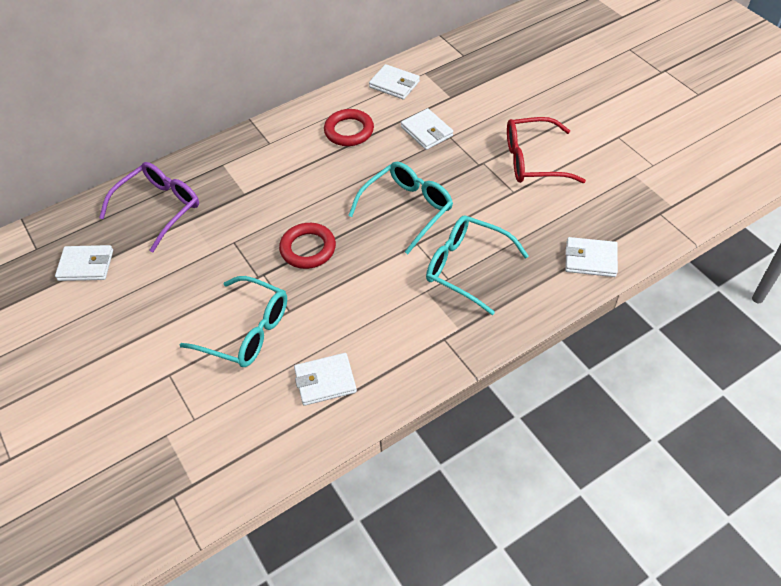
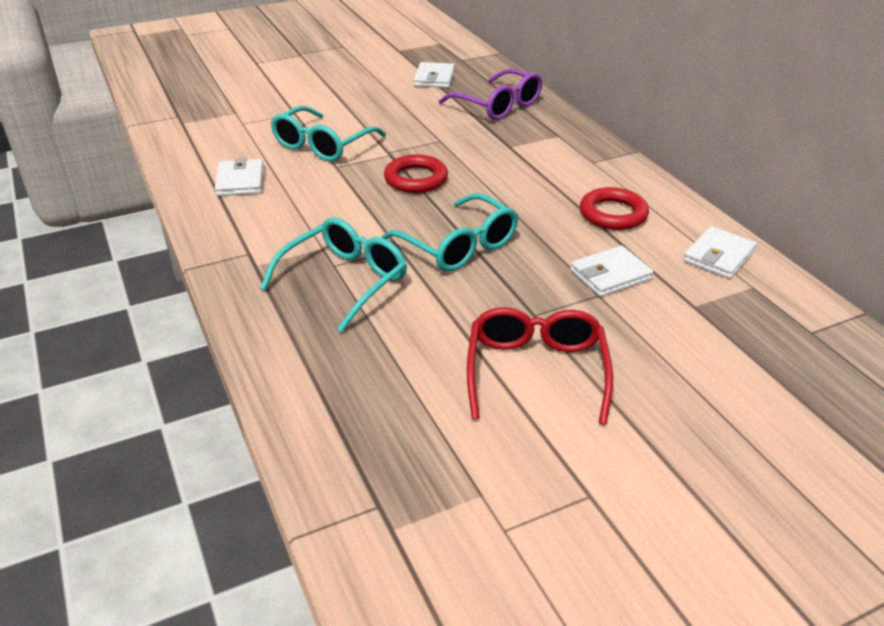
camera: 95 degrees right, 15 degrees down
(590, 259) = (312, 395): white wallet -> none

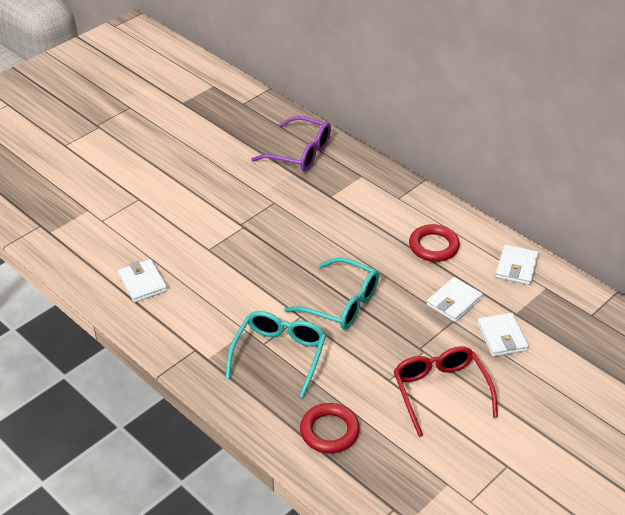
camera: 20 degrees left, 5 degrees up
(322, 145) = (184, 230): turquoise glasses -> none
(416, 179) = (277, 247): red ring -> red ring (329, 431)
(434, 78) = (232, 132): white wallet -> white wallet (502, 337)

